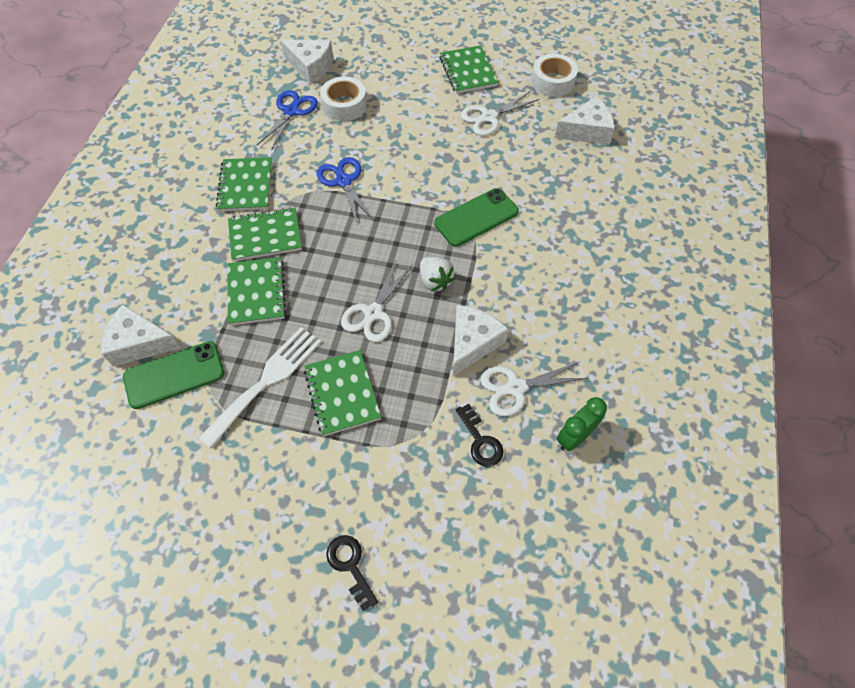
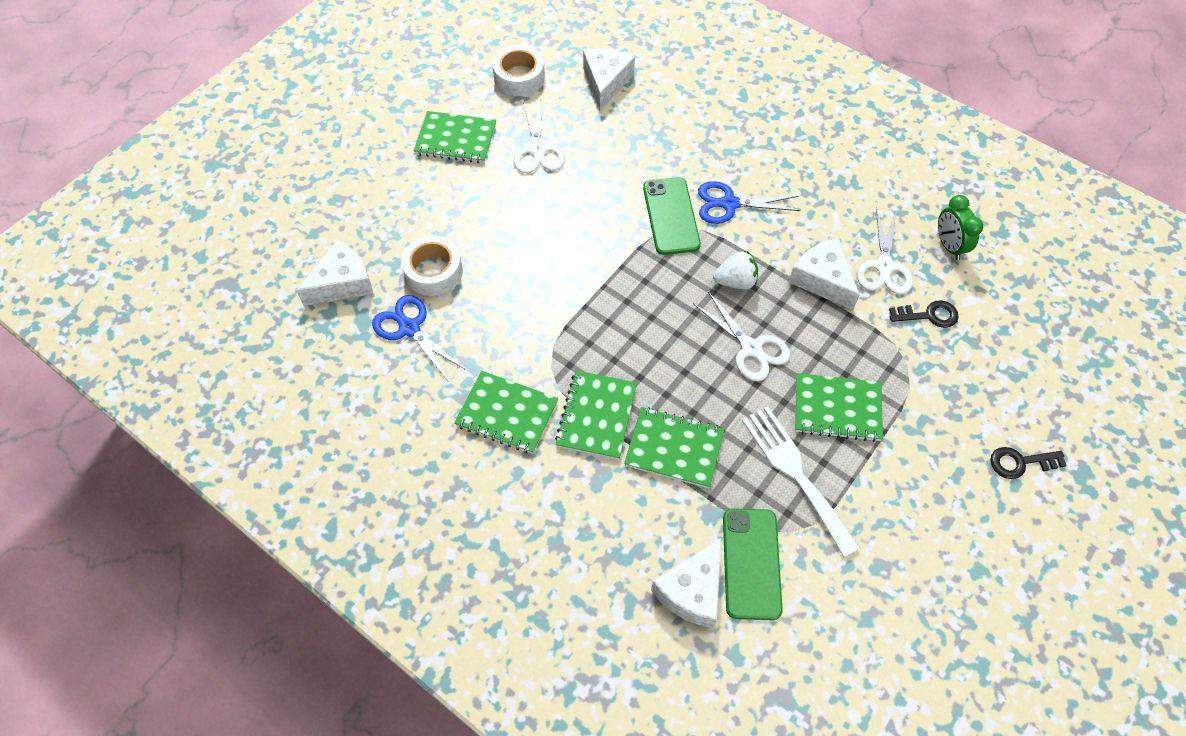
camera: 65 degrees left, 0 degrees up
(343, 181) = (556, 313): blue scissors -> blue scissors (729, 204)

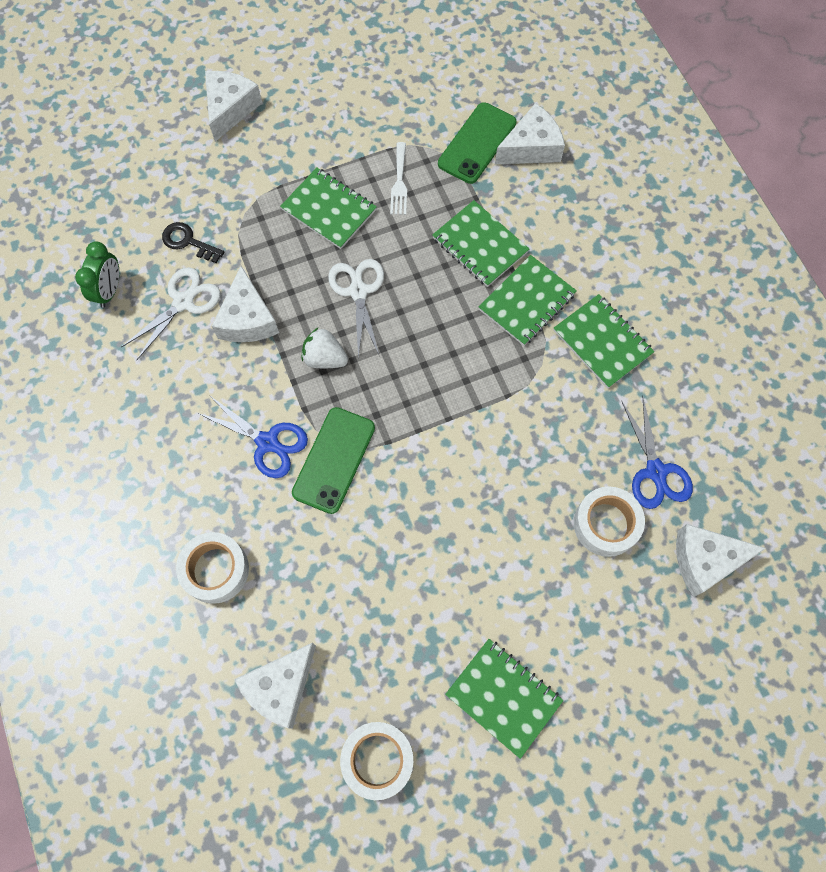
camera: 150 degrees left, 10 degrees up
(538, 150) = (418, 626): white scissors -> none
(699, 118) = (215, 570): none -> white tape
(795, 473) = (399, 182): white fork -> white fork, size x0.57
(1020, 462) = (230, 109): black key -> white cheese

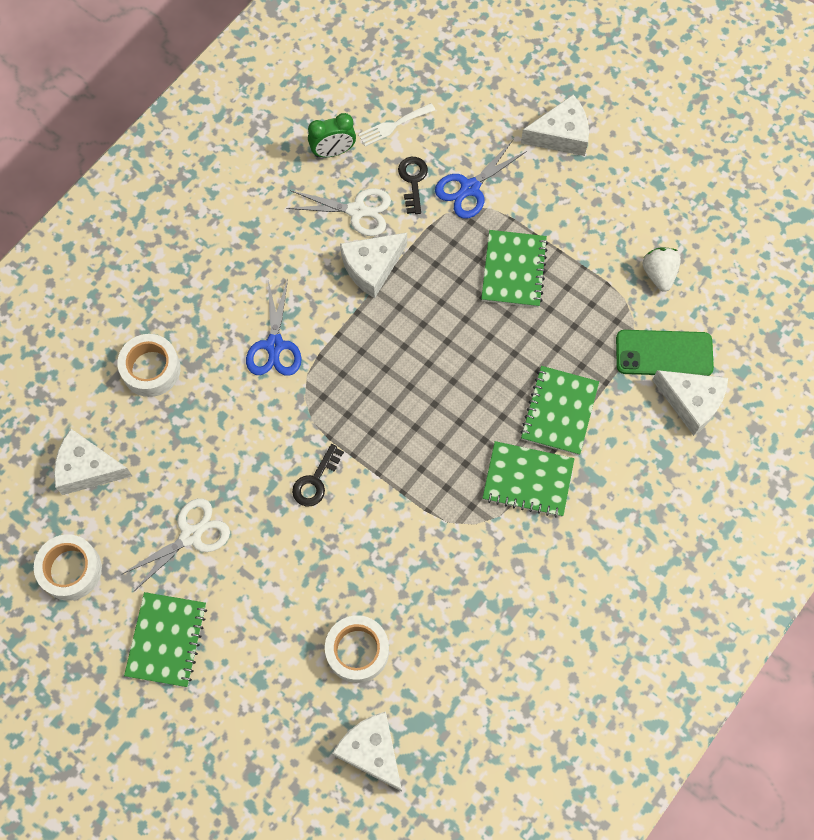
camera: 60 degrees right, 0 degrees up
(325, 358) = (373, 346): white strawberry -> white strawberry (659, 274)
(334, 460) = (289, 404): green phone -> none
(358, 291) = (450, 337): white scissors -> white scissors (190, 535)
(399, 182) = (579, 311): white fork -> white fork (393, 126)
(424, 476) = (315, 481): none -> black key
(602, 342) = (528, 565): green notebook -> none
(656, 471) = (430, 670): blue scissors -> blue scissors (470, 188)

